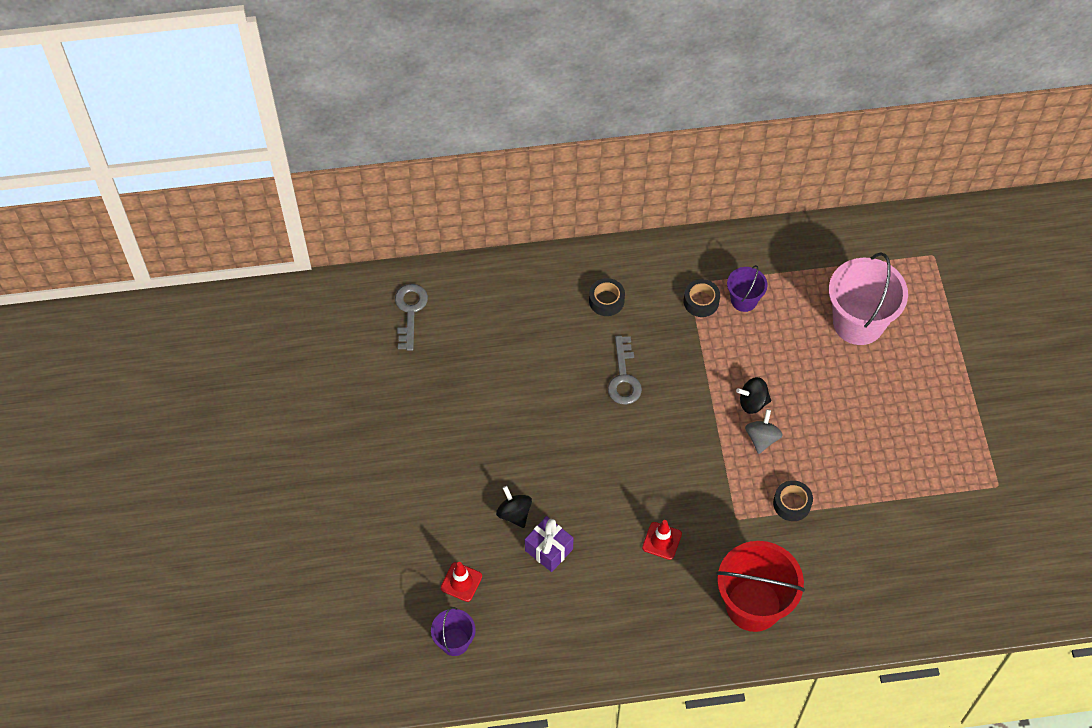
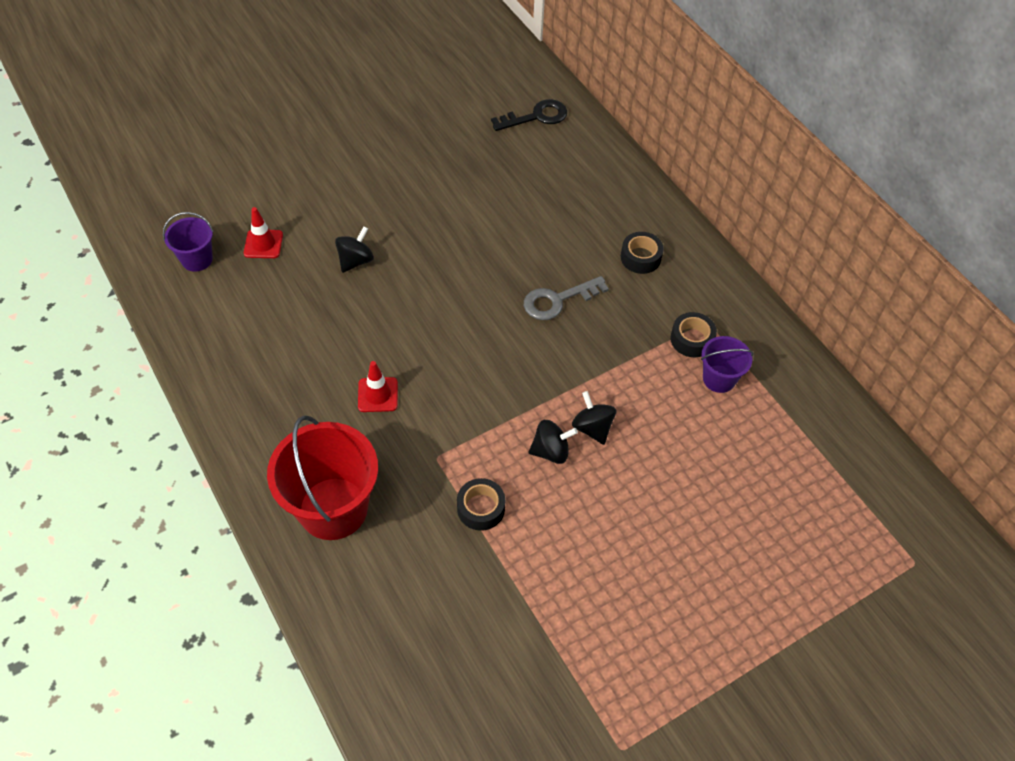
camera: 65 degrees right, 5 degrees down
(410, 311) = (536, 117): grey key -> black key
(549, 550) = (326, 301): purple gift -> none
(762, 438) = (551, 451): grey spinning top -> black spinning top
(858, 322) = (763, 505): pink bucket -> none

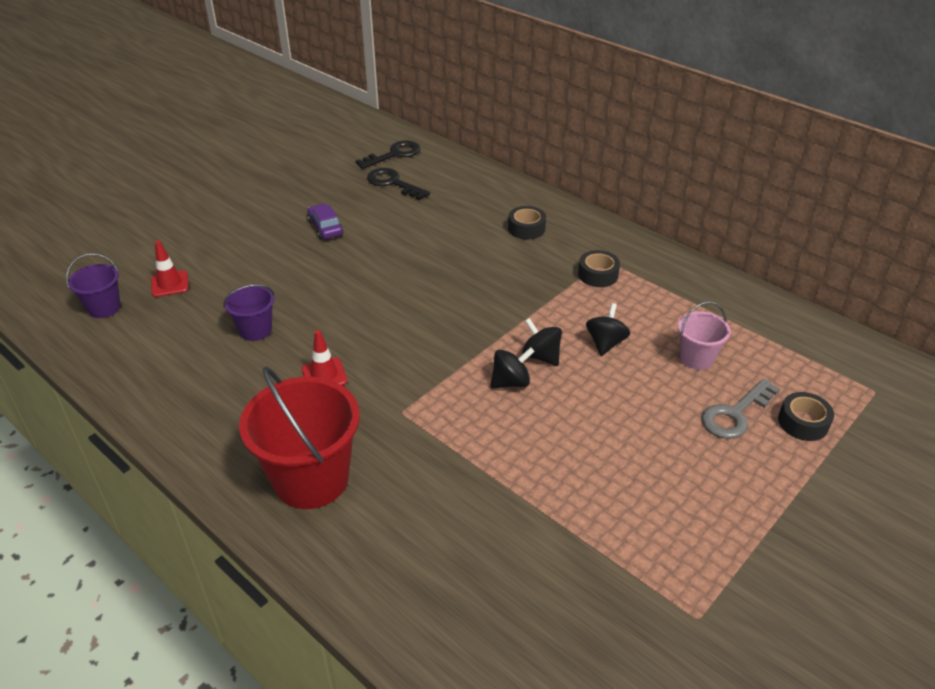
camera: 15 degrees left, 15 degrees down
(355, 261) = (266, 279): black spinning top -> black spinning top (605, 343)
(433, 206) = (325, 227): none -> purple car
(481, 508) = (463, 443): black tape -> black tape (803, 422)
(521, 159) = (393, 183): none -> black key
(557, 300) = (467, 271): grey key -> grey key (735, 414)
(719, 379) = (635, 297): purple bucket -> purple bucket (255, 330)
(748, 472) = (696, 358): none -> pink bucket

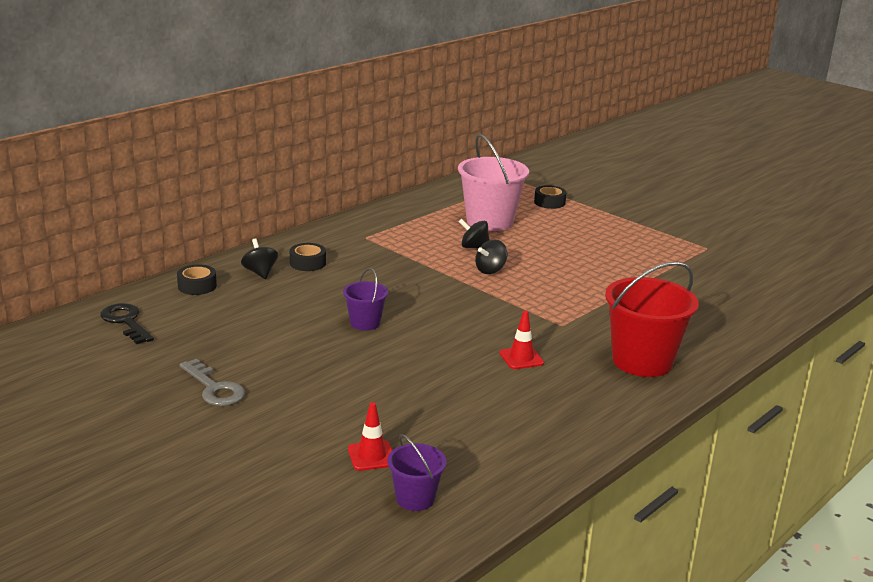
camera: 90 degrees left, 15 degrees down
(255, 330) = (457, 395): purple bucket -> purple bucket (365, 323)
(325, 227) = (276, 362): purple car -> none
(393, 183) = (194, 323): black key -> none
(511, 382) = (522, 283): black spinning top -> black spinning top (260, 272)
(598, 275) = (385, 242): black tape -> black tape (197, 286)
(696, 358) = (490, 221): pink bucket -> pink bucket, size x1.92
(735, 414) = (545, 218): grey key -> grey key (214, 388)

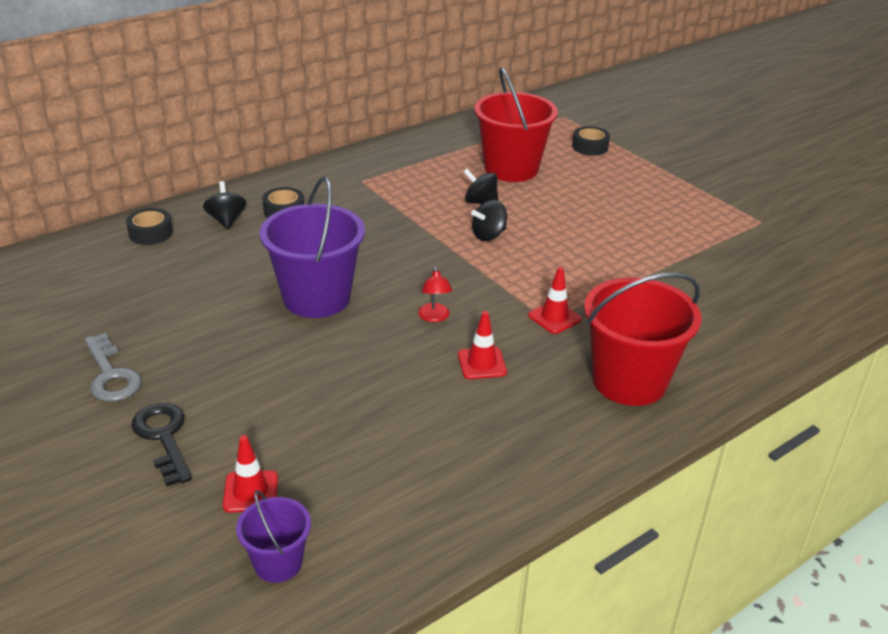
camera: 10 degrees right, 10 degrees up
(126, 322) = (54, 275): black key -> black key (163, 437)
(365, 323) = (316, 298): purple bucket -> purple bucket, size x1.92
(469, 330) = (434, 317): none -> red lamp
(490, 221) = (511, 169): pink bucket -> red bucket
(567, 323) = (554, 317): none -> red traffic cone

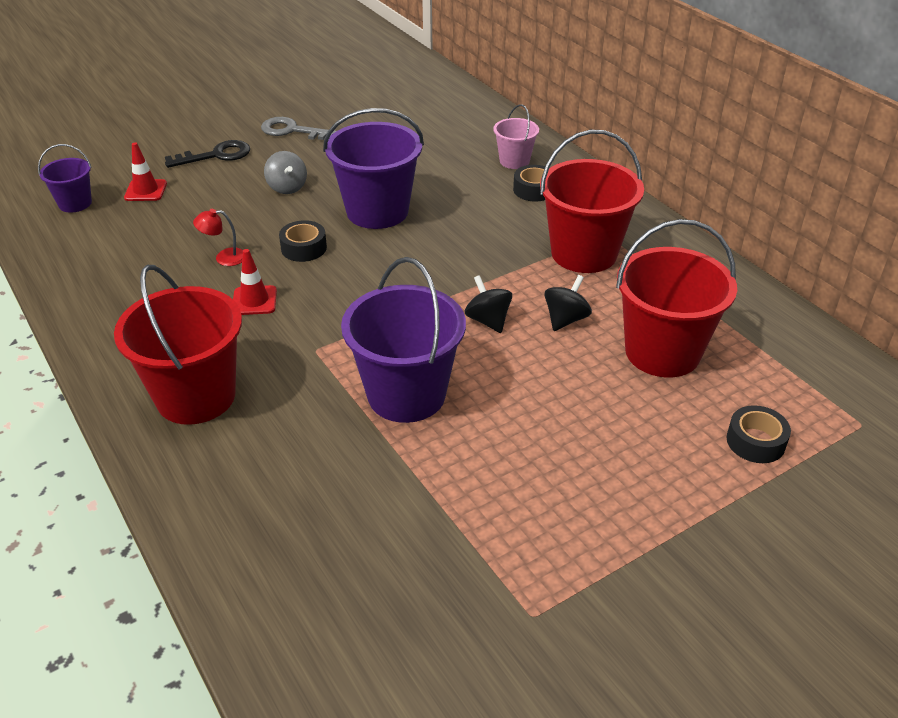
camera: 95 degrees right, 5 degrees up
(111, 375) = (292, 131): grey key -> grey key turned 45 degrees clockwise
(151, 233) = (490, 128): black tape -> black tape (303, 248)
(226, 220) = (514, 161): black spinning top -> pink bucket
(259, 365) = (287, 187): none -> grey spinning top
(389, 191) = (584, 253): none -> red bucket
(434, 317) = (334, 276): red lamp -> red lamp (224, 257)
(554, 317) = (317, 355): red traffic cone -> none
(589, 270) = (406, 394): none -> purple bucket

